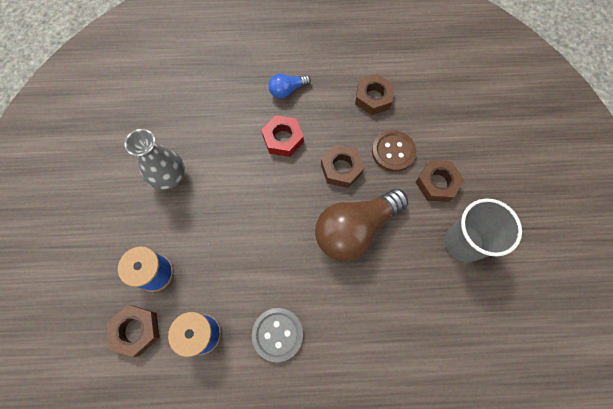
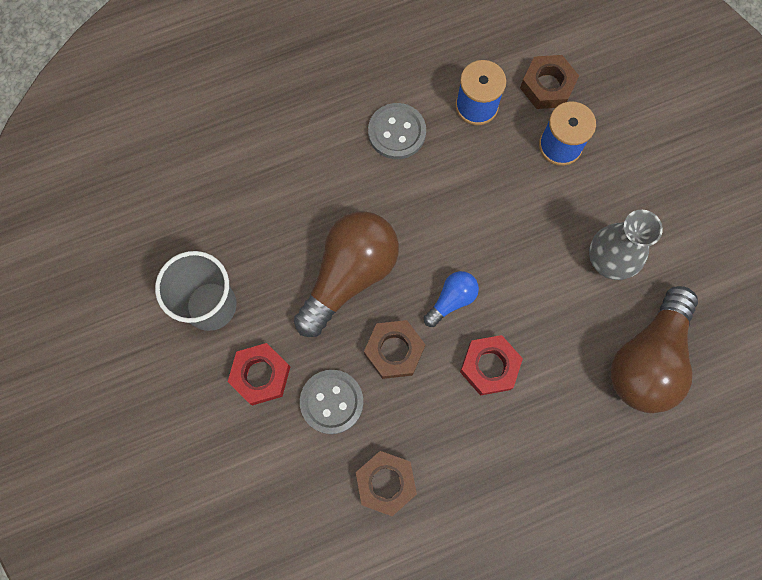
camera: 160 degrees right, 5 degrees up
(182, 111) = (647, 359): none -> brown light bulb
(287, 90) = (517, 449): blue light bulb -> blue light bulb (451, 300)
(393, 152) = (331, 402): brown button -> grey button
(437, 183) = (261, 375): brown nut -> red nut

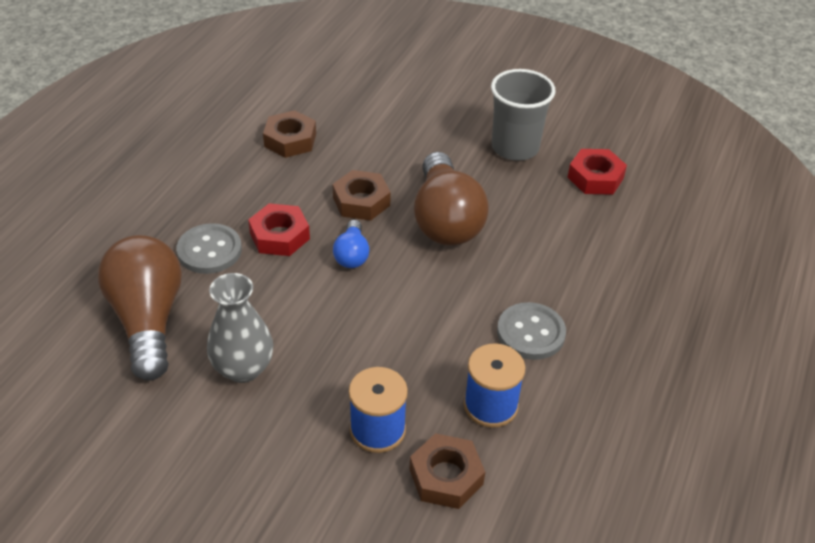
camera: 135 degrees right, 30 degrees down
(261, 375) = (435, 137): red nut -> red nut (595, 178)
(331, 402) = (372, 153): grey button -> grey button (209, 250)

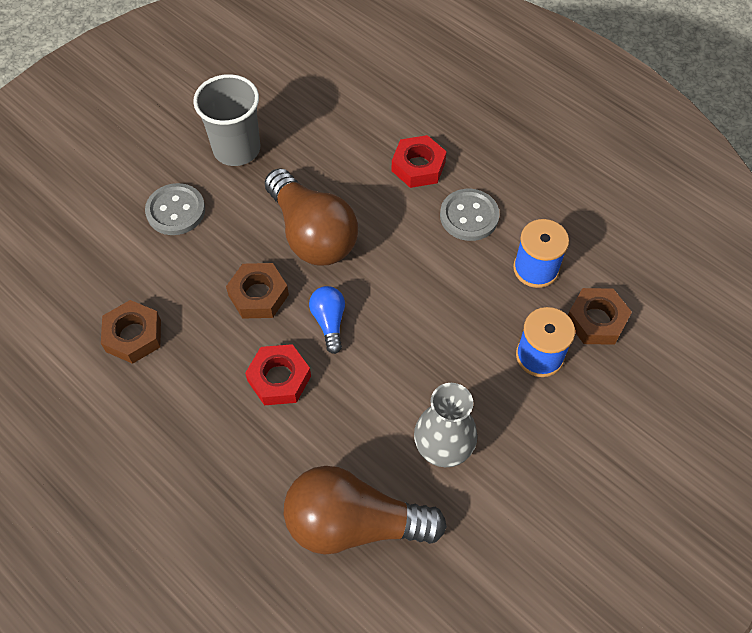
camera: 70 degrees left, 15 degrees up
(209, 250) = (275, 448): grey button -> grey button (176, 211)
(352, 254) = (329, 322): blue light bulb -> blue light bulb turned 120 degrees counterclockwise
(445, 219) = (312, 234): brown light bulb -> brown light bulb turned 45 degrees clockwise
(595, 178) = (304, 106): red nut -> red nut (418, 166)

